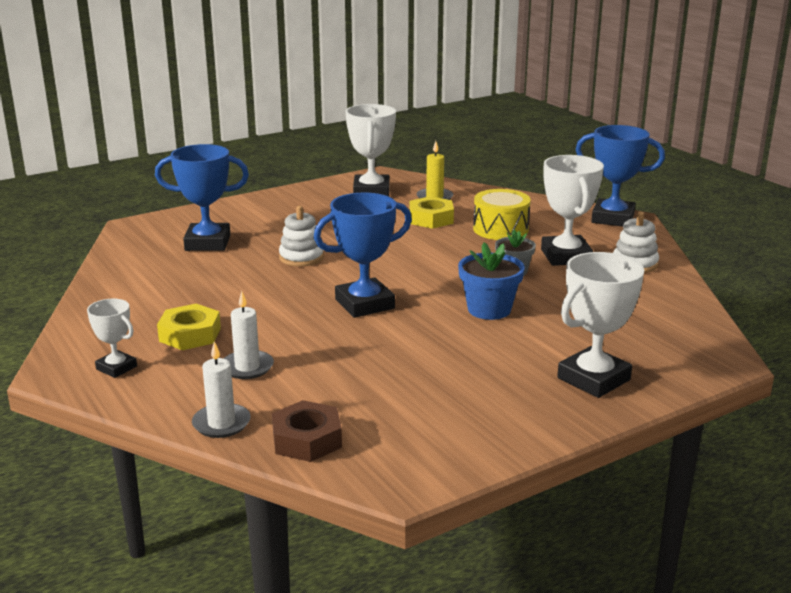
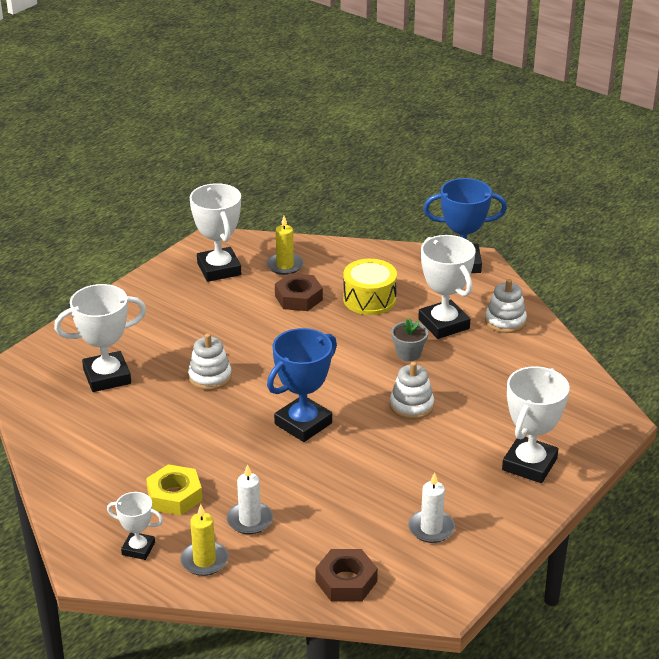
camera: 20 degrees left, 10 degrees up
(172, 390) = (204, 560): none -> yellow candle
(207, 243) = (107, 376): blue trophy -> white trophy
(221, 423) = (269, 583): white candle -> white candle (431, 528)
(431, 219) = (298, 298): yellow nut -> brown nut
(489, 309) = (411, 406): blue flower pot -> white stacking toy

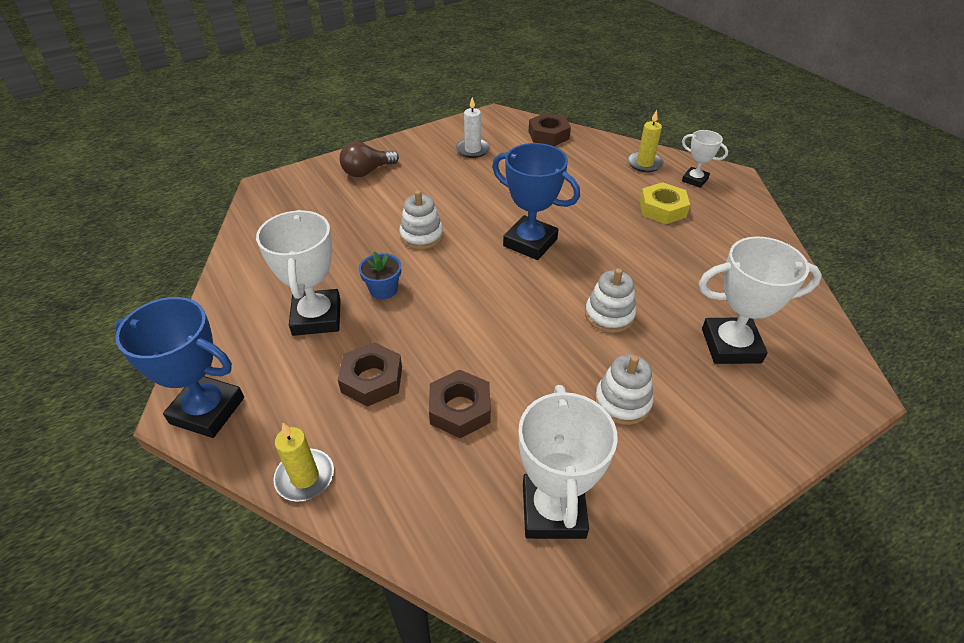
camera: 160 degrees left, 10 degrees up
(250, 520) = (604, 180): white candle -> none
(285, 265) = (449, 485): yellow candle -> yellow candle (305, 477)
(303, 423) = (530, 242): blue trophy -> blue trophy turned 60 degrees clockwise
(369, 299) = (372, 379): yellow drum -> brown nut
(408, 354) = (383, 290): grey flower pot -> blue flower pot
(505, 321) = (250, 303): white stacking toy -> white stacking toy (622, 402)
(529, 464) = (367, 171): white trophy -> brown light bulb

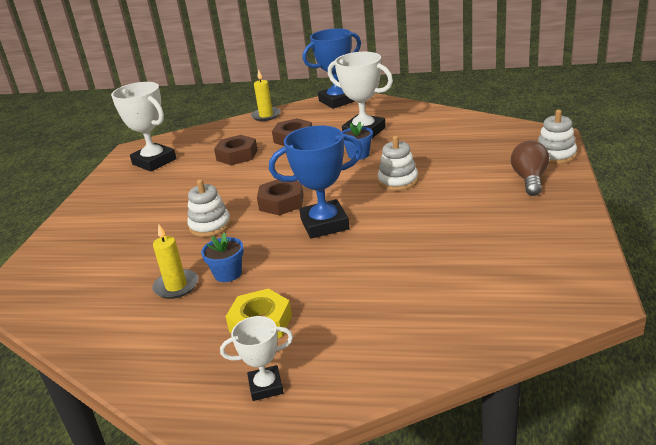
camera: 135 degrees right, 15 degrees down
(472, 150) = (515, 248): white candle -> none
(548, 135) = (497, 318): brown nut -> brown nut (281, 202)
(622, 402) = (158, 201): white stacking toy -> white stacking toy (555, 155)
(644, 163) = (345, 365): yellow candle -> yellow candle (176, 286)
(645, 256) = (228, 274): none -> blue flower pot
(731, 345) = (110, 261): white trophy -> none

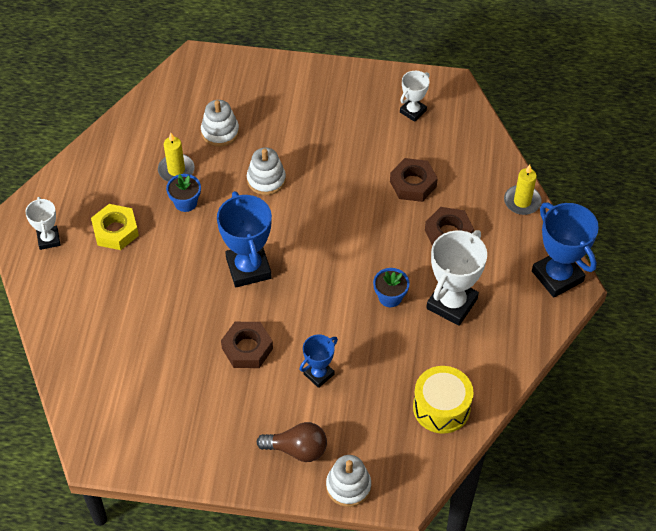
camera: 85 degrees right, 25 degrees up
(154, 161) = (413, 111): white trophy -> white trophy, size x0.56
(281, 202) = (297, 232): brown nut -> brown nut (247, 348)
(398, 181) = (320, 331): white stacking toy -> white stacking toy (220, 132)
(446, 177) = (318, 374): none -> blue trophy
(464, 128) = (441, 407): none -> yellow drum

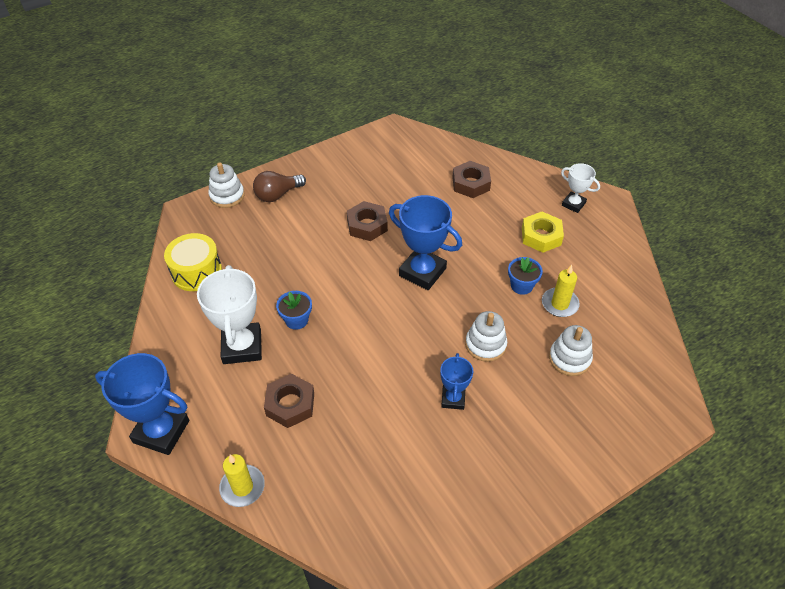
camera: 140 degrees right, 5 degrees down
(318, 374) = (303, 240): blue trophy -> blue trophy (453, 399)
(413, 111) = (431, 513): white trophy -> none
(413, 184) = (361, 430): brown nut -> brown nut (470, 183)

